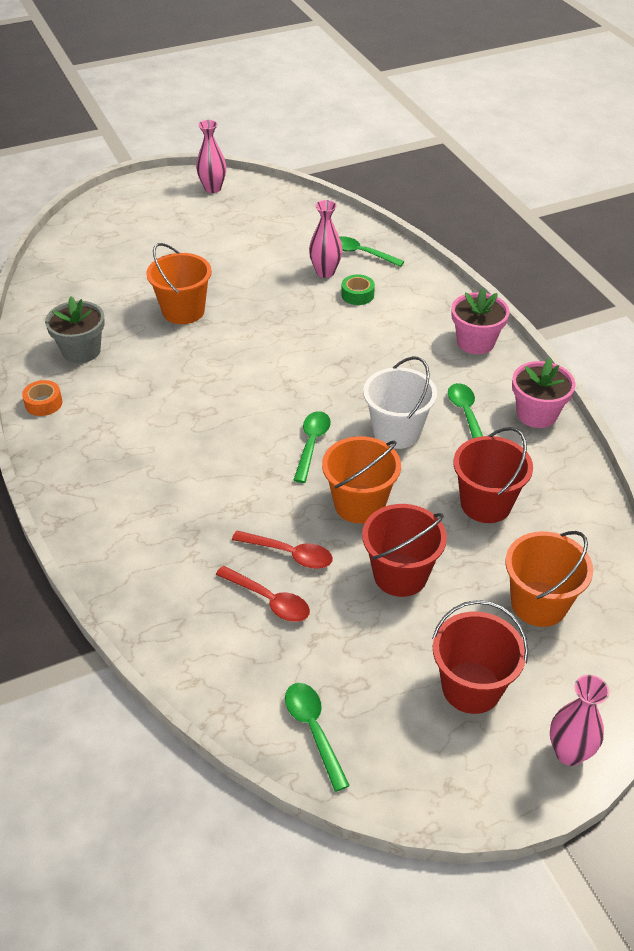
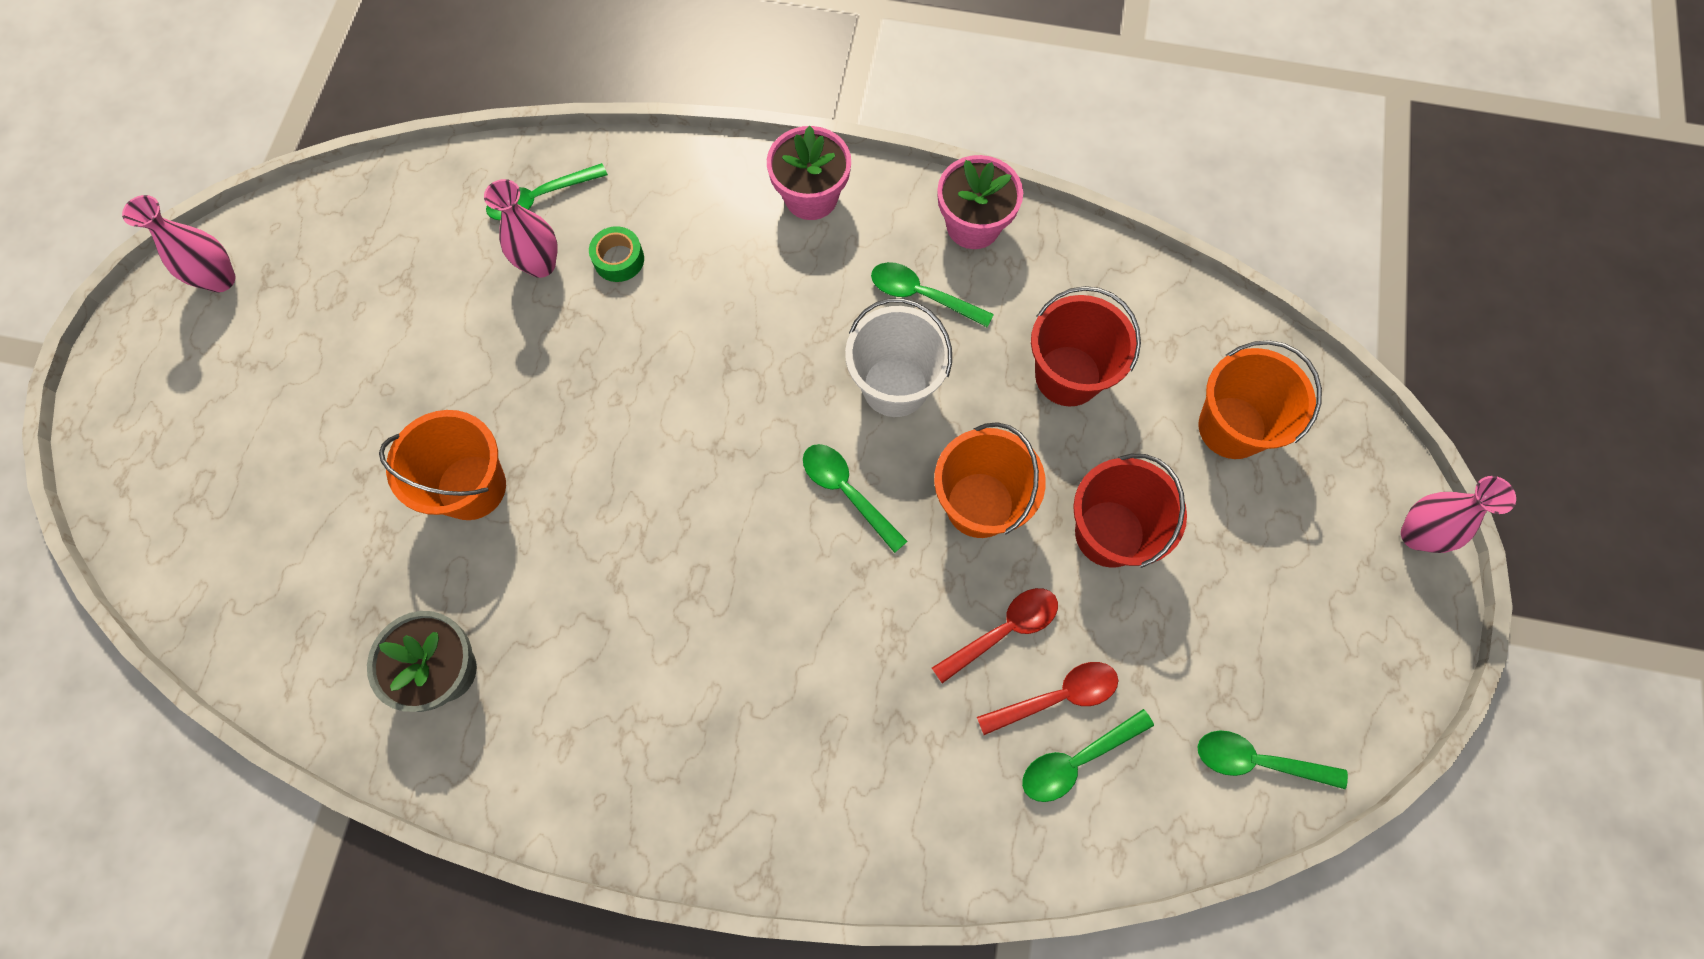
camera: 55 degrees left, 25 degrees up
(43, 403) = (517, 781): orange tape -> none
(236, 630) = (1077, 760): none -> green spoon
(471, 687) = (1294, 568): red bucket -> none

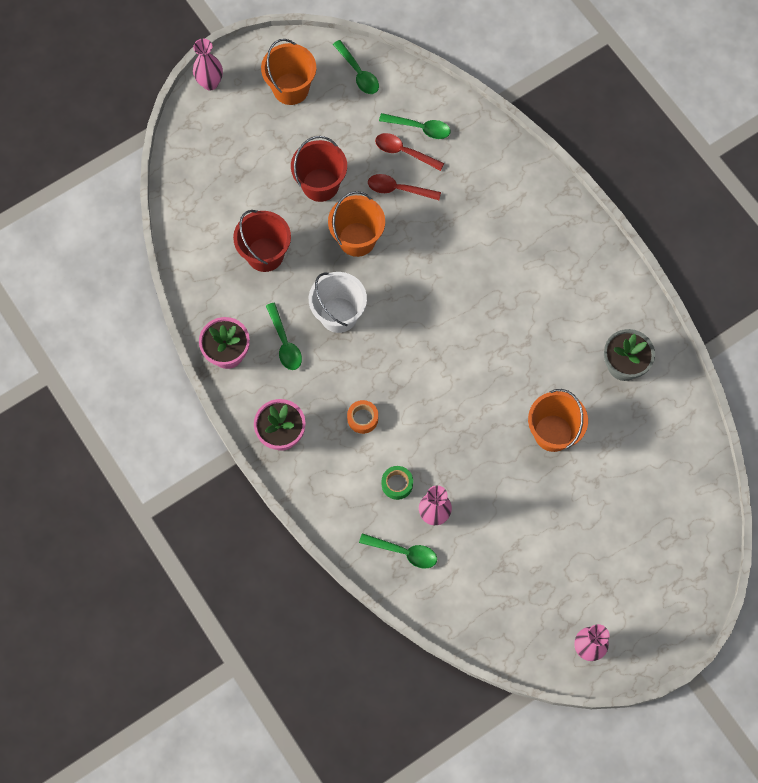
camera: 135 degrees left, 0 degrees up
(734, 294) = (362, 418): none -> orange tape
(847, 492) = (403, 291): green spoon -> none
(1232, 427) = (227, 177): orange bucket -> orange bucket (291, 89)

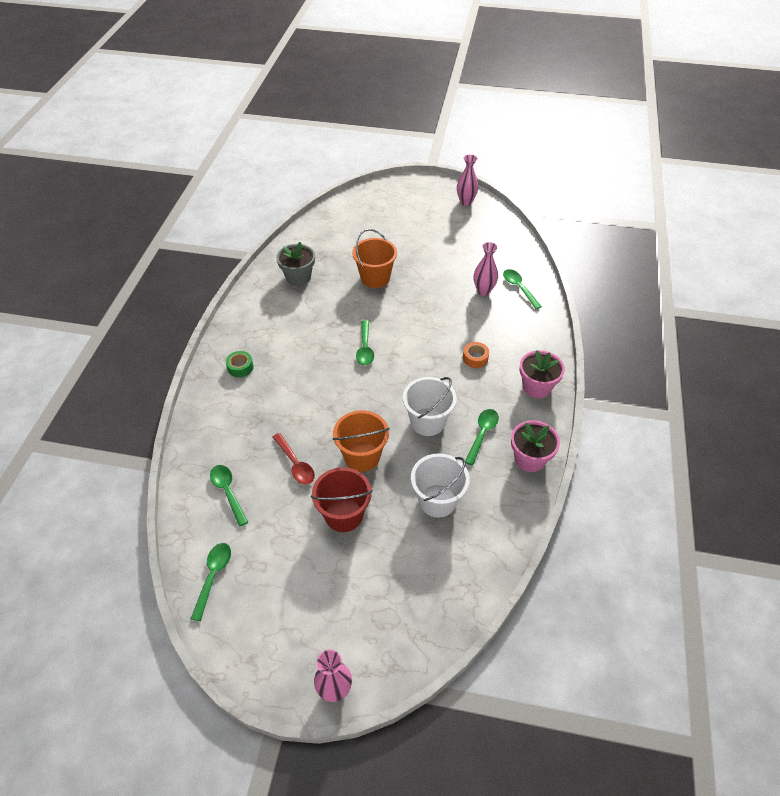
camera: 135 degrees left, 20 degrees down
(265, 254) = (437, 500): red bucket -> white bucket
(291, 89) = (277, 615): orange bucket -> none
(397, 484) = (489, 316): green tape -> green tape (240, 367)
(404, 152) = (260, 485): red spoon -> none
(468, 341) = (365, 348): none -> green spoon

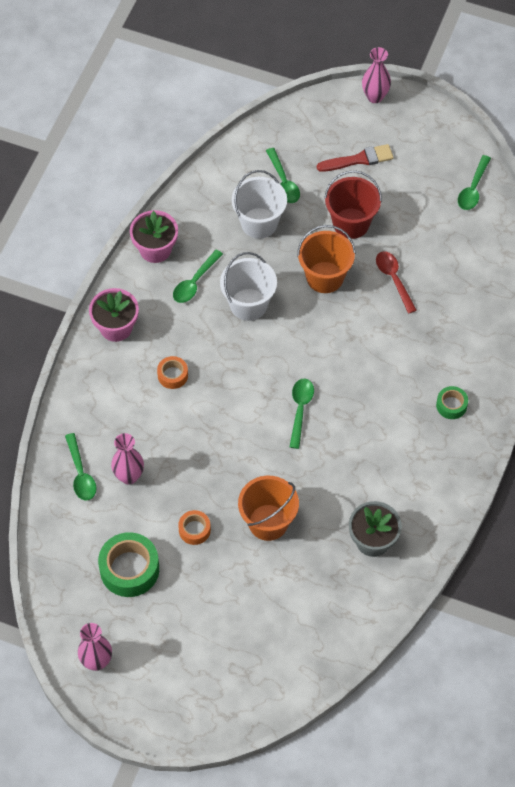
camera: 170 degrees left, 10 degrees up
(228, 492) = (462, 261): green spoon -> green spoon (283, 182)
(344, 593) = (358, 159): none -> red brush
(426, 268) = (194, 530): none -> orange tape
(463, 243) = (129, 569): none -> green tape

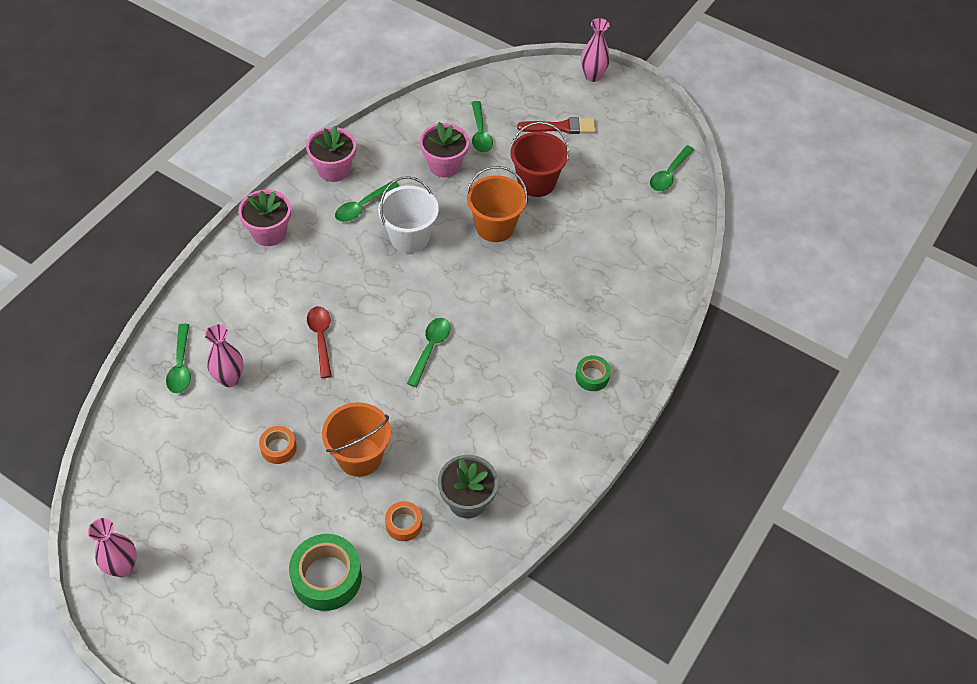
camera: 10 degrees right, 5 degrees down
(129, 569) = (195, 474): green tape -> green tape (327, 577)
(172, 375) = (310, 289): orange tape -> orange tape (404, 524)
(259, 223) = (444, 165): white bucket -> pink flower pot
(394, 279) = (565, 242): red spoon -> red spoon (321, 338)

